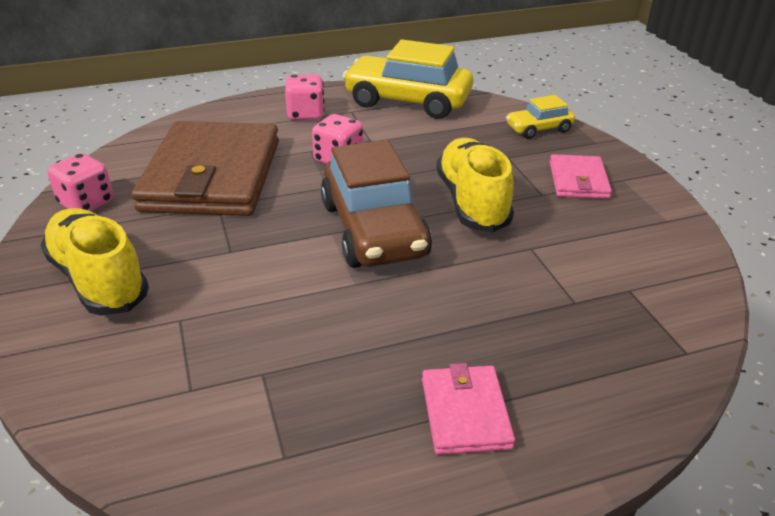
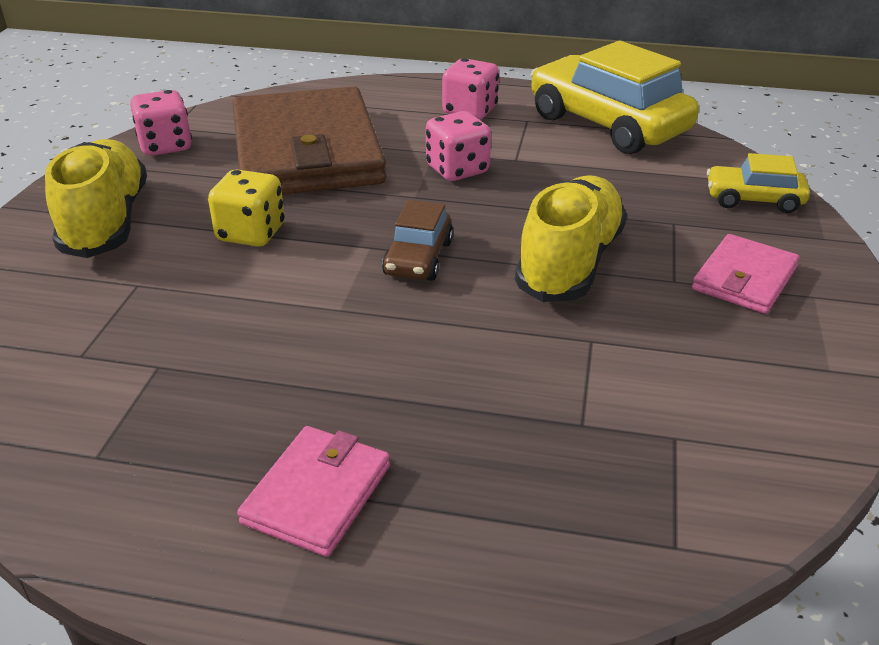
camera: 30 degrees right, 0 degrees up
(212, 175) = (307, 151): brown wallet -> brown wallet turned 45 degrees counterclockwise
(232, 251) = (251, 233): none -> yellow dice
(373, 230) = (418, 258): brown car -> brown car, size x0.50

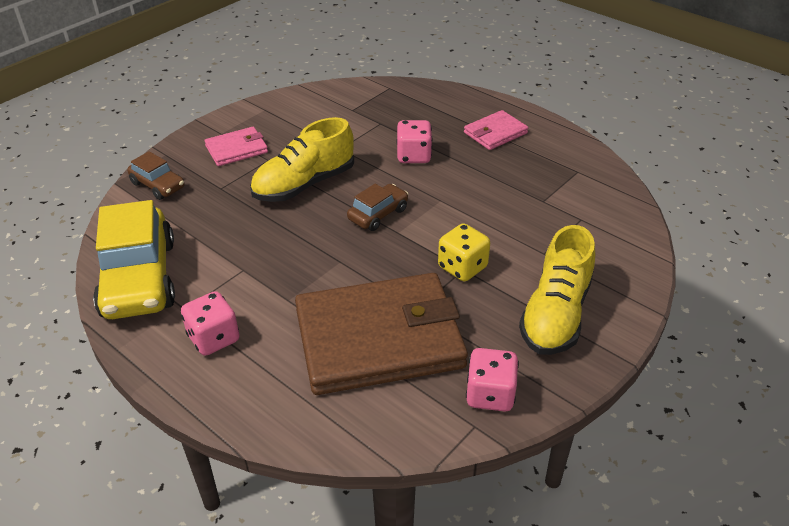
camera: 150 degrees left, 5 degrees up
(307, 151) = (379, 338): brown wallet -> brown wallet turned 60 degrees clockwise
(457, 170) = (291, 274): pink dice -> pink dice (414, 156)
(753, 199) = (158, 185): yellow car -> brown car

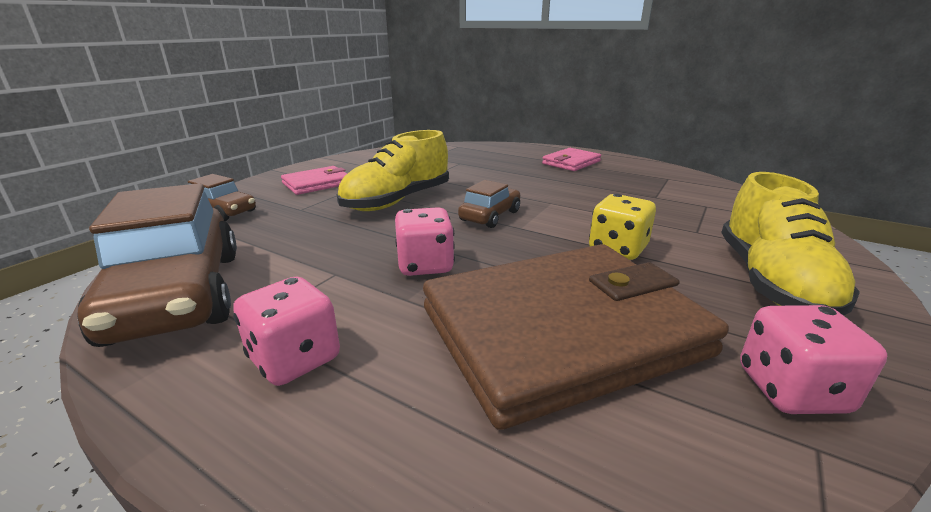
camera: 10 degrees left, 15 degrees down
(139, 278) = (177, 295): yellow car -> brown car
(414, 156) = (504, 178): pink dice -> pink dice (425, 265)

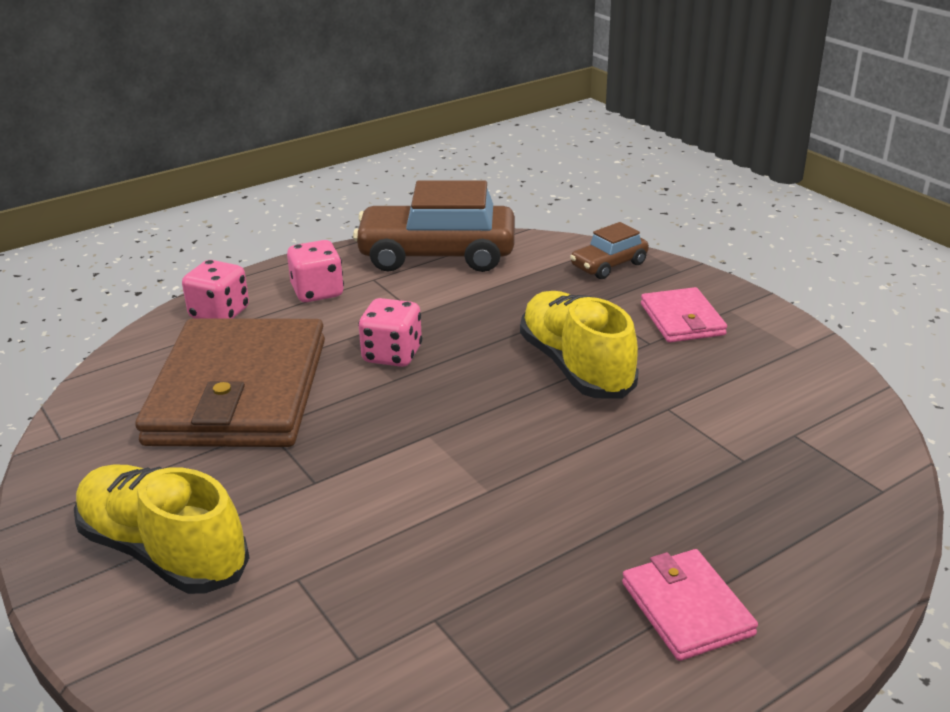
camera: 115 degrees right, 5 degrees up
(490, 216) = (477, 422): brown car -> none
(617, 249) = (317, 481): yellow dice -> none
(791, 390) = (88, 458): pink dice -> pink dice (219, 313)

